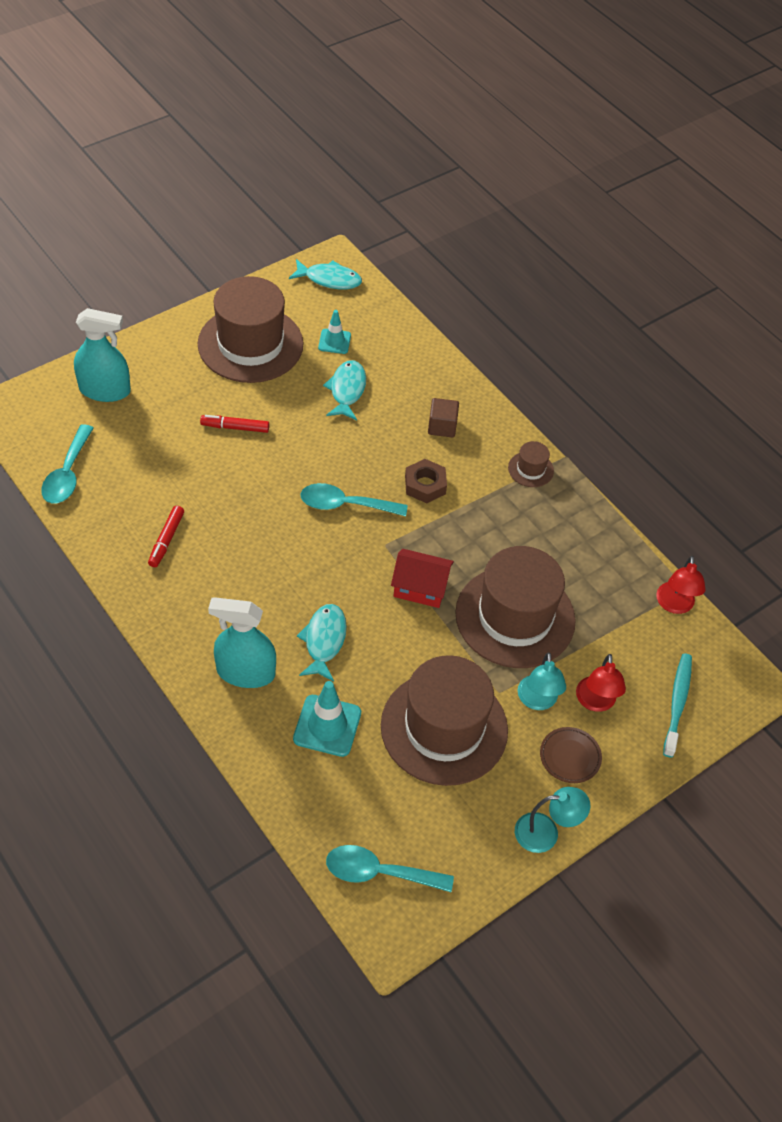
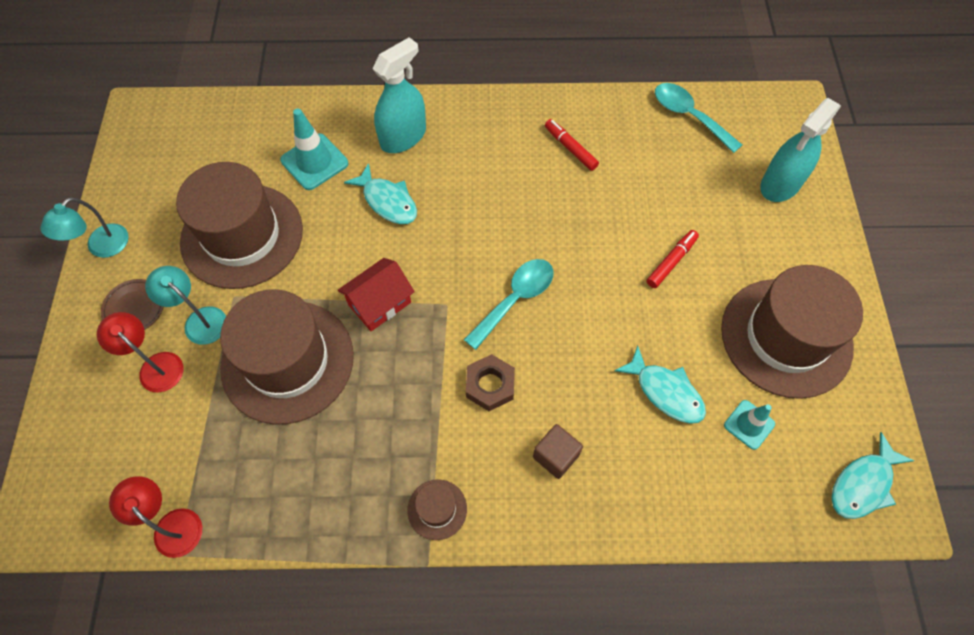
camera: 130 degrees right, 10 degrees up
(379, 872) = (182, 130): turquoise spoon -> none
(677, 703) = (89, 436): turquoise toothbrush -> none

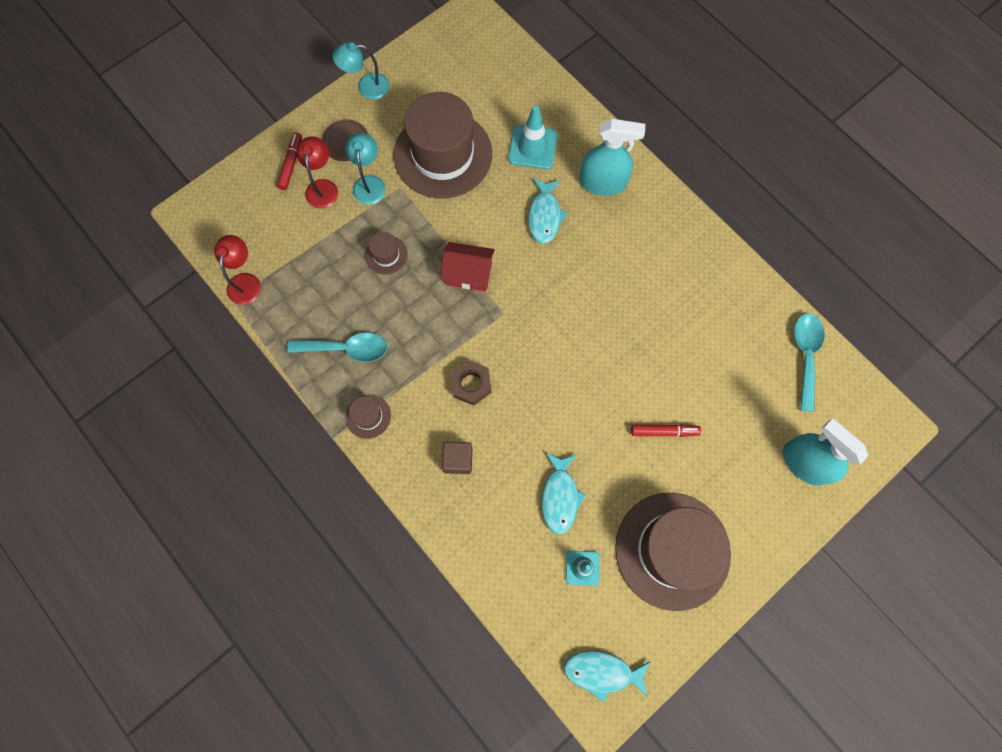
camera: 50 degrees right, 10 degrees up
(287, 361) = (386, 255): brown hat -> brown hat, size x0.41
(515, 300) = (543, 352): turquoise spoon -> turquoise spoon (346, 349)
(570, 148) = (696, 296): red marker -> red marker (291, 164)
(780, 184) = (804, 463): turquoise spray bottle -> turquoise spray bottle turned 45 degrees clockwise

